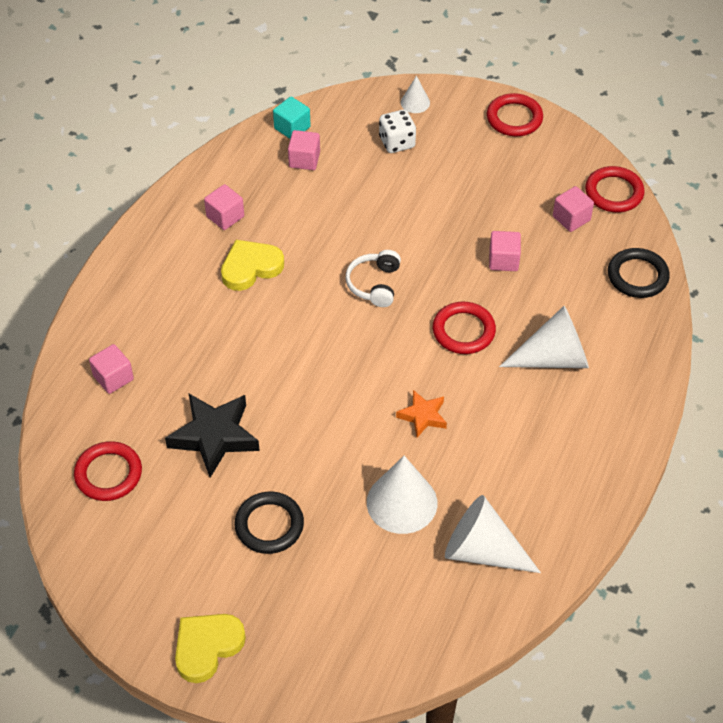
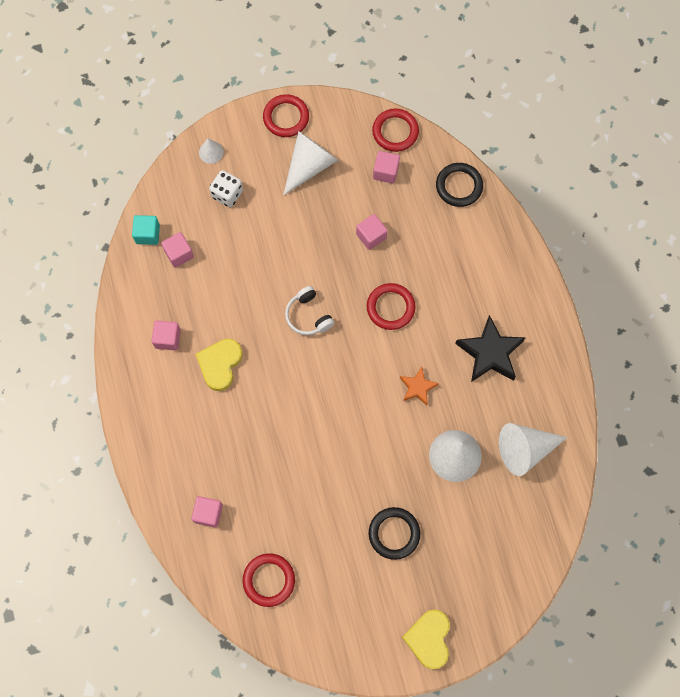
camera: 40 degrees left, 20 degrees up
(214, 436) = (308, 502): black star -> black star (490, 353)
(554, 358) = (458, 285): white cone -> white cone (310, 165)

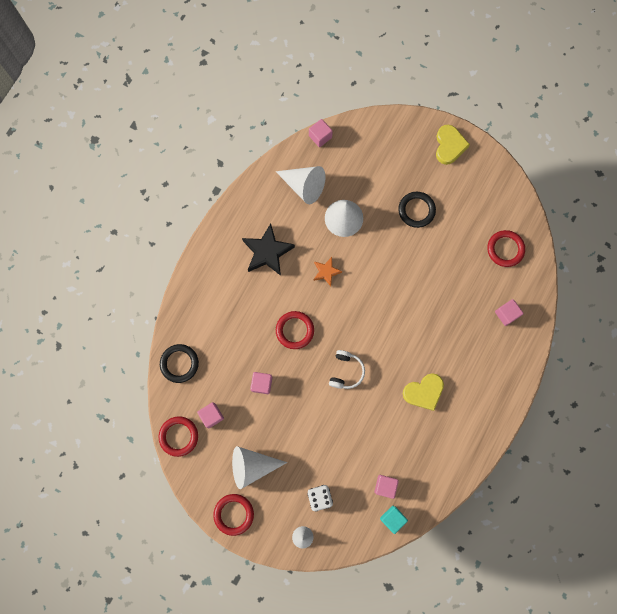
camera: 135 degrees left, 5 degrees up
(168, 338) = (440, 437): pink cube -> pink cube (320, 136)
(429, 639) = (449, 146): yellow heart -> yellow heart turned 45 degrees counterclockwise

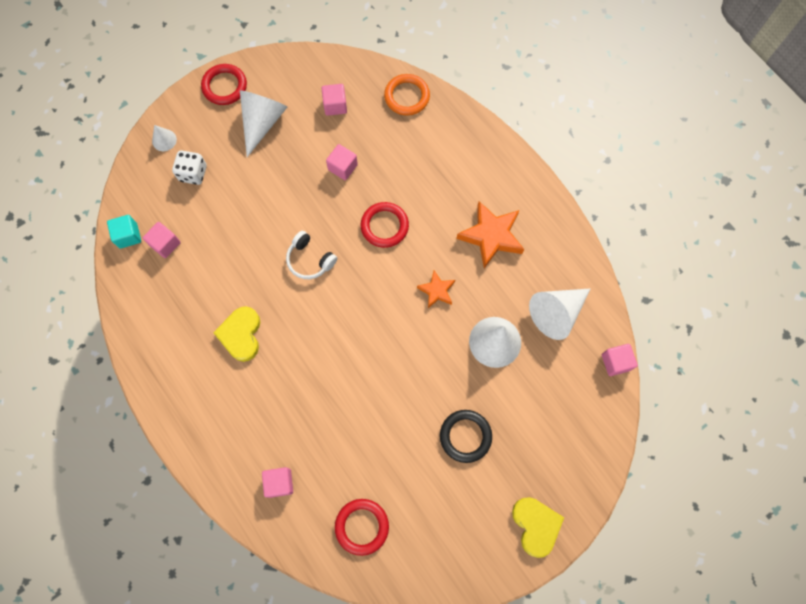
camera: 115 degrees right, 5 degrees down
(179, 363) = (407, 96): black ring -> orange ring
(179, 436) = (331, 67): red ring -> none
(267, 252) = (491, 236): black star -> orange star
(449, 146) = (535, 525): yellow heart -> yellow heart turned 135 degrees counterclockwise

